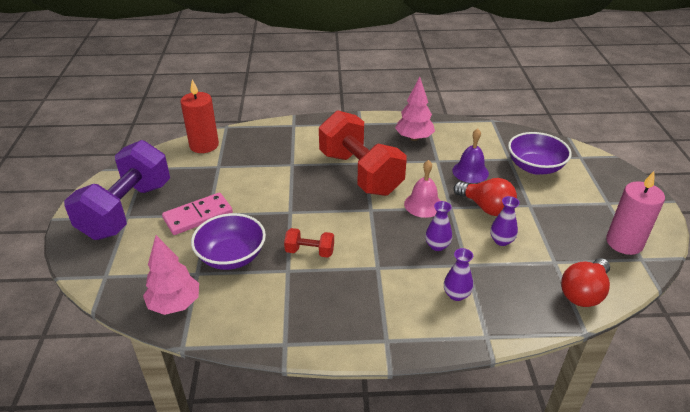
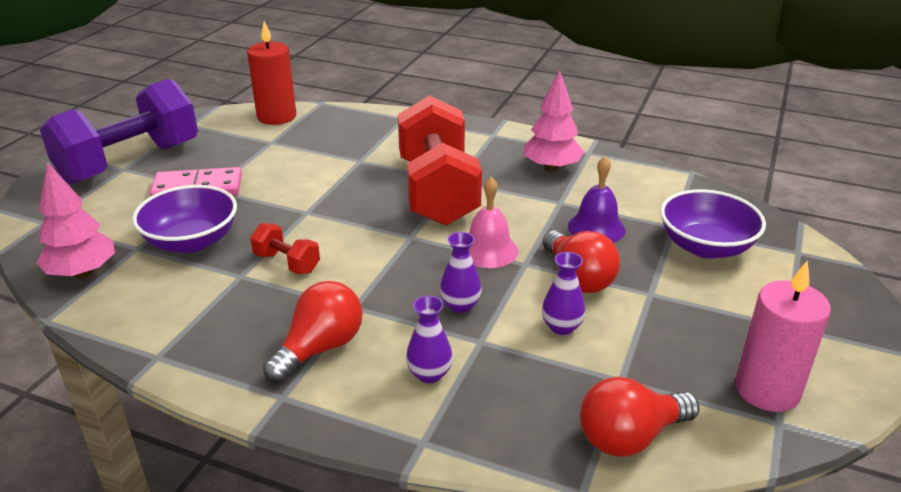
camera: 25 degrees right, 5 degrees down
(381, 301) = (320, 348): none -> red light bulb

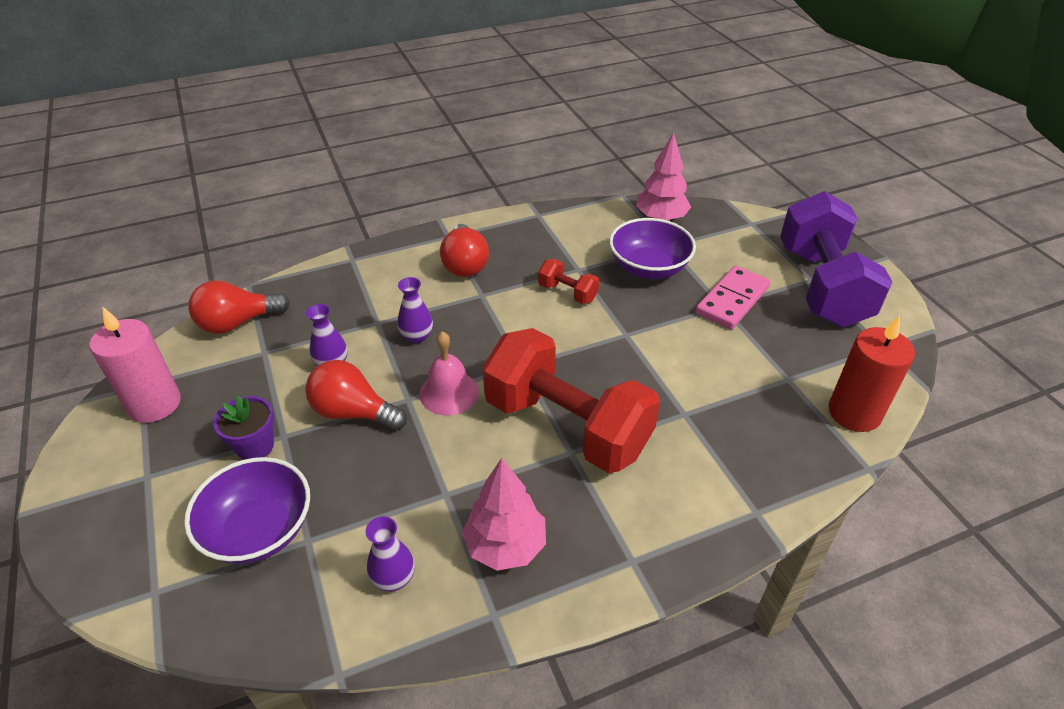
camera: 135 degrees right, 10 degrees up
(287, 263) = (567, 293): red dumbbell -> red dumbbell turned 45 degrees clockwise
(429, 374) = (386, 288): purple vase -> purple vase (393, 578)
(596, 228) = (382, 482): purple bell -> none
(630, 437) = (237, 323): red light bulb -> red light bulb turned 135 degrees counterclockwise
(680, 298) = (255, 446): none -> purple flower pot

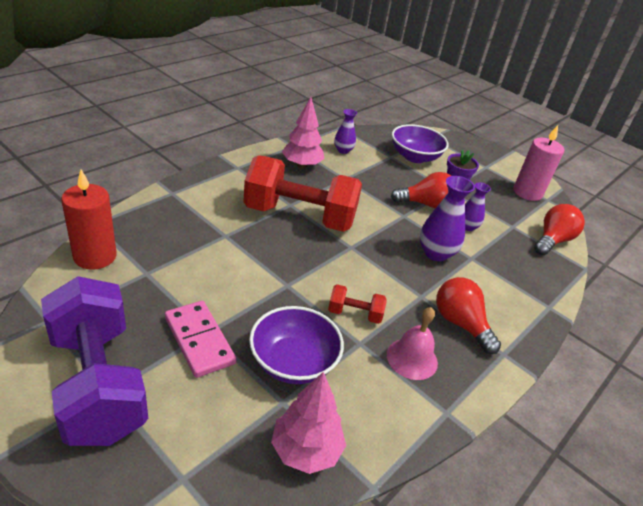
camera: 150 degrees right, 5 degrees down
(417, 336) = (436, 253): purple vase -> purple vase, size x1.62
(449, 392) = (383, 223): pink bell -> pink bell (412, 358)
(732, 300) = (199, 340): pink domino -> pink domino turned 45 degrees counterclockwise

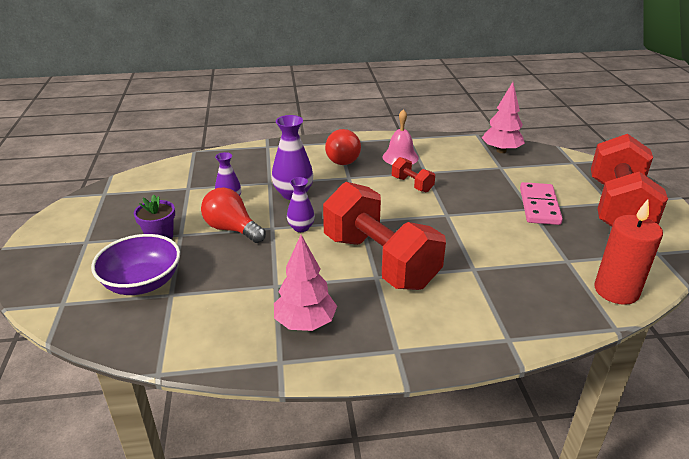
camera: 135 degrees left, 5 degrees down
(98, 383) = (618, 208): purple dumbbell -> red dumbbell
(293, 362) = (480, 178): purple bowl -> none
(343, 150) = (219, 326): purple vase -> purple vase (301, 228)
(527, 192) = (107, 204): pink candle -> none
(552, 240) = (178, 170): red light bulb -> none

